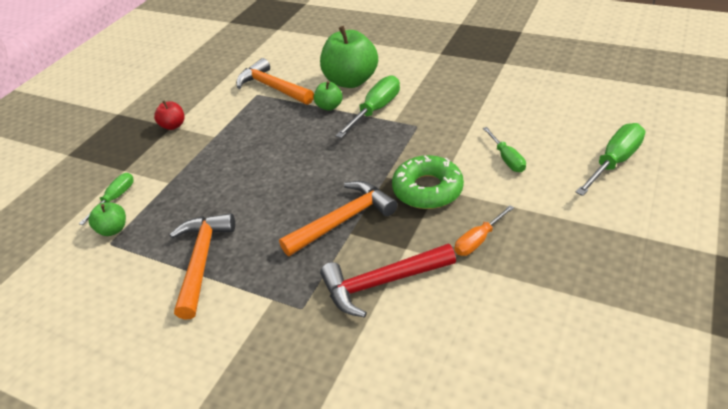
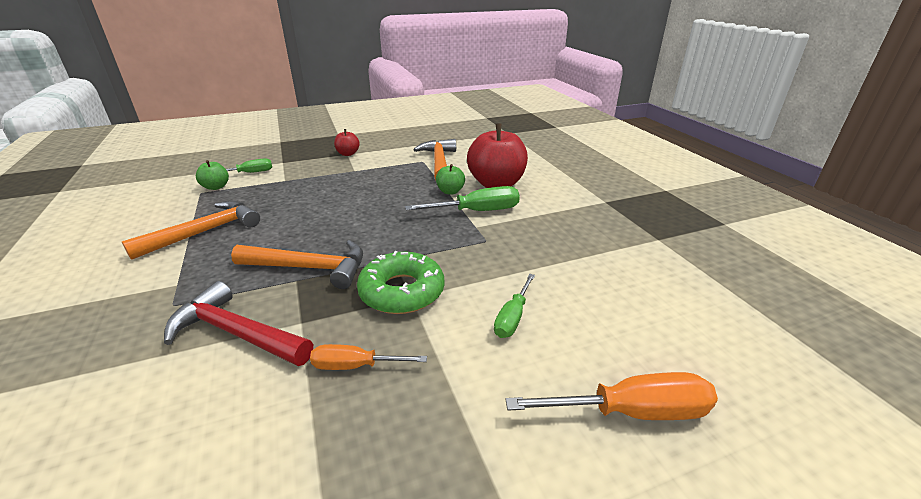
camera: 40 degrees right, 10 degrees down
(351, 81) = (496, 184): green apple -> red apple
(614, 161) = (632, 412): green screwdriver -> orange screwdriver

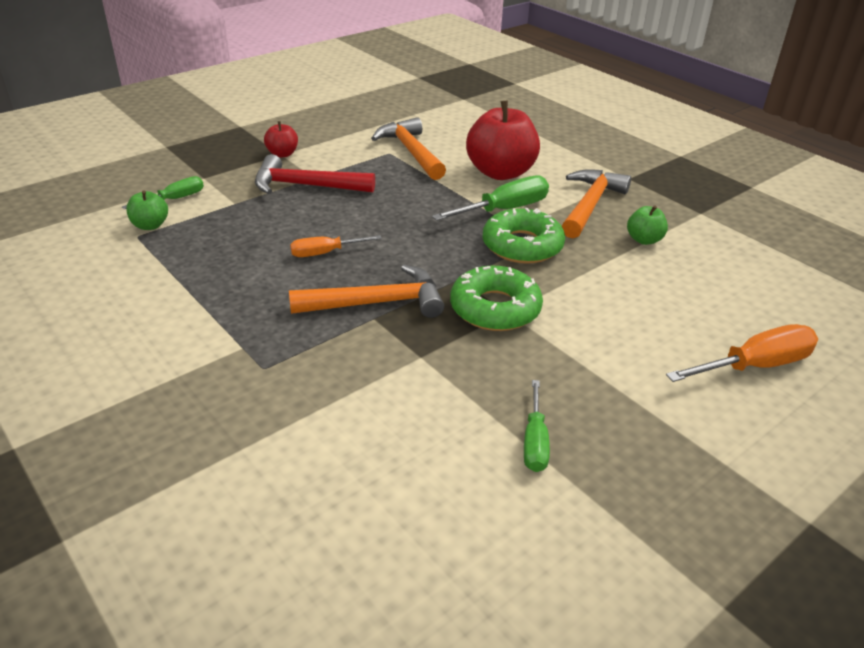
camera: 20 degrees left, 5 degrees up
(204, 232) = (205, 285): orange hammer -> orange hammer (590, 205)
(236, 333) = (366, 379): red hammer -> red hammer (306, 186)
(355, 366) = (509, 382): orange screwdriver -> orange screwdriver (324, 253)
(450, 191) = (455, 189): green apple -> green apple (644, 240)
(469, 242) = (522, 245): none -> green donut
(512, 318) = (616, 313): green screwdriver -> green screwdriver (534, 442)

